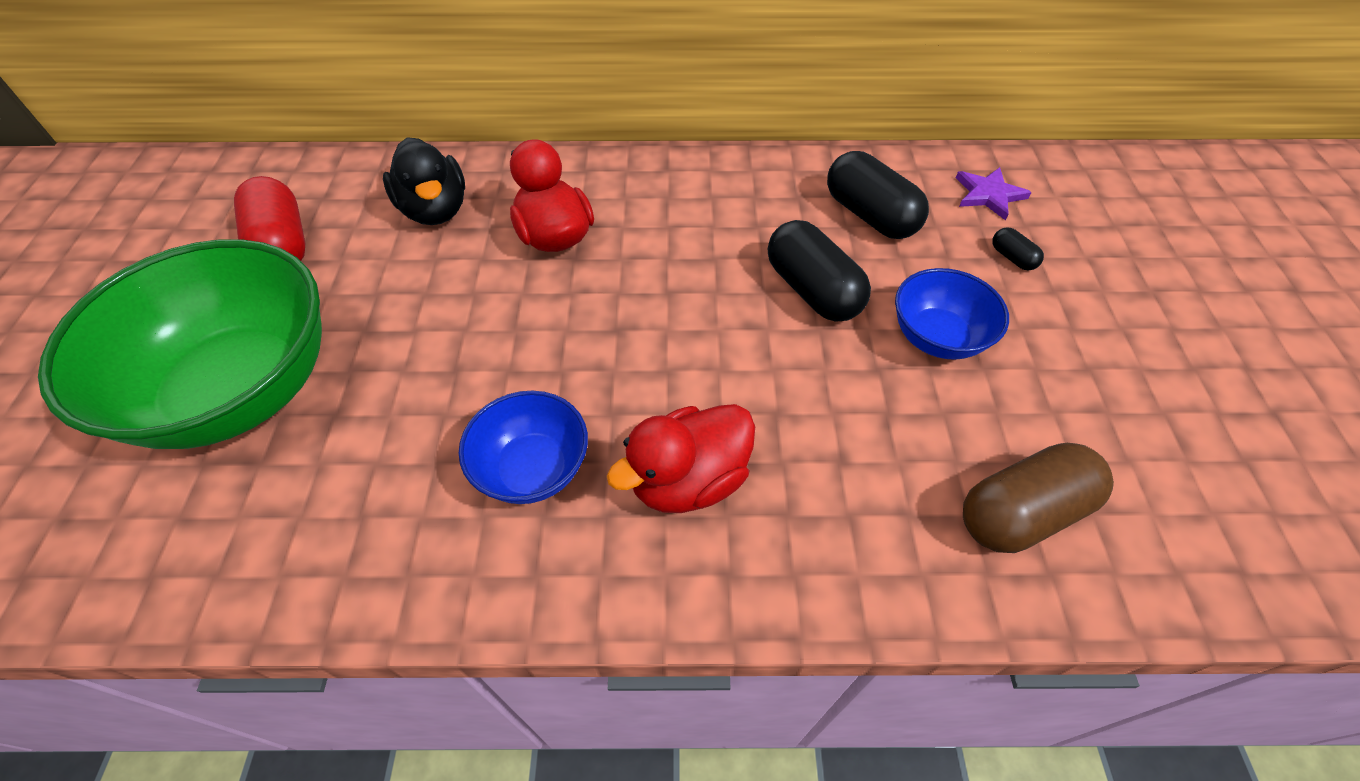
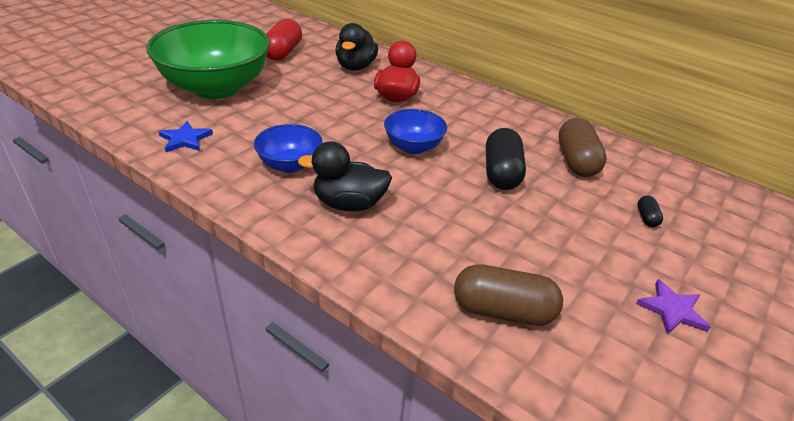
camera: 35 degrees right, 15 degrees down
(302, 538) = (185, 139): none -> blue star
(688, 480) = (349, 204): red duck -> black duck
(870, 215) = (576, 161): black capsule -> brown capsule
(937, 337) = (549, 224): blue bowl -> blue bowl (413, 147)
(988, 195) = (669, 186): purple star -> purple star (672, 310)

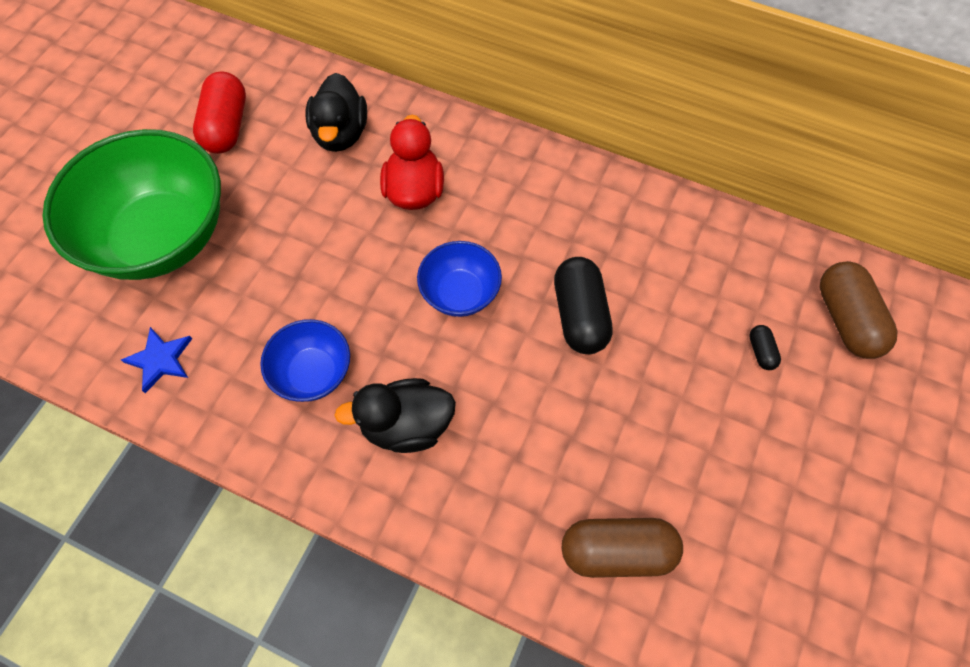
camera: 10 degrees left, 25 degrees up
(576, 161) = (669, 266): brown capsule -> brown capsule (846, 320)
(672, 310) = (796, 498): purple star -> none

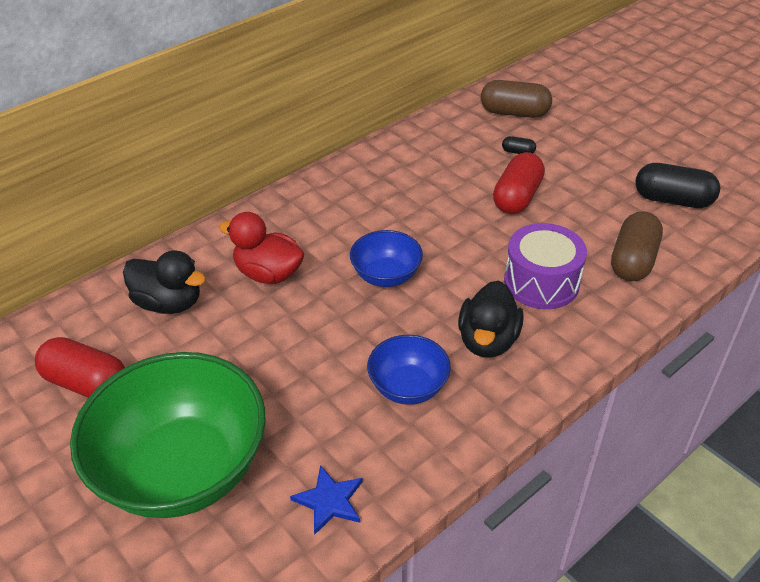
camera: 65 degrees left, 20 degrees down
(524, 453) = (541, 282): none -> purple drum
(579, 315) = (444, 220): black capsule -> black capsule (672, 200)
(666, 379) = (517, 197): none -> red capsule

